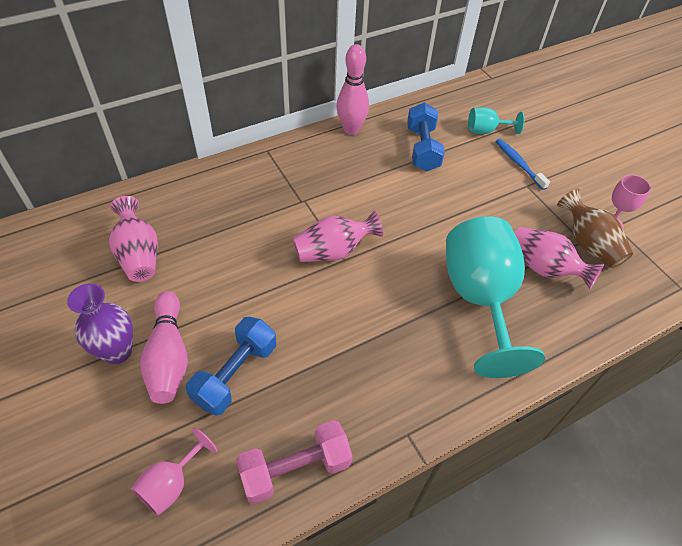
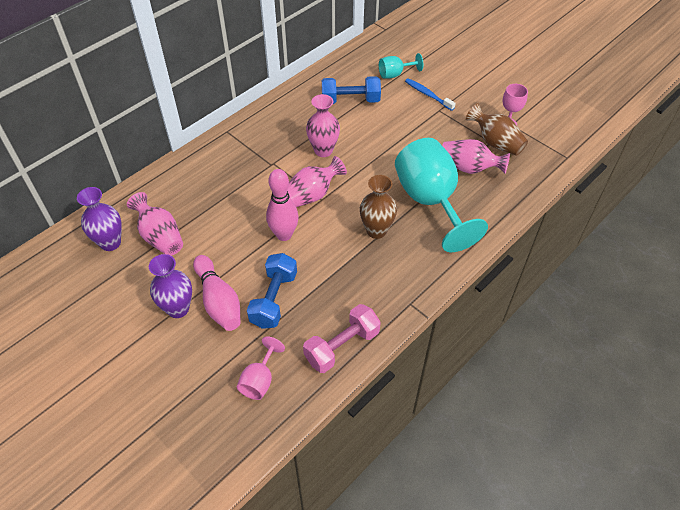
camera: 15 degrees left, 0 degrees up
(81, 246) = (110, 243): none -> purple vase
(351, 129) = (288, 98): pink bowling pin -> pink bowling pin (284, 235)
(368, 200) = (323, 150): none -> pink vase
(397, 319) = (376, 231): none -> brown vase
(422, 149) = (350, 100): blue dumbbell -> blue dumbbell turned 75 degrees counterclockwise

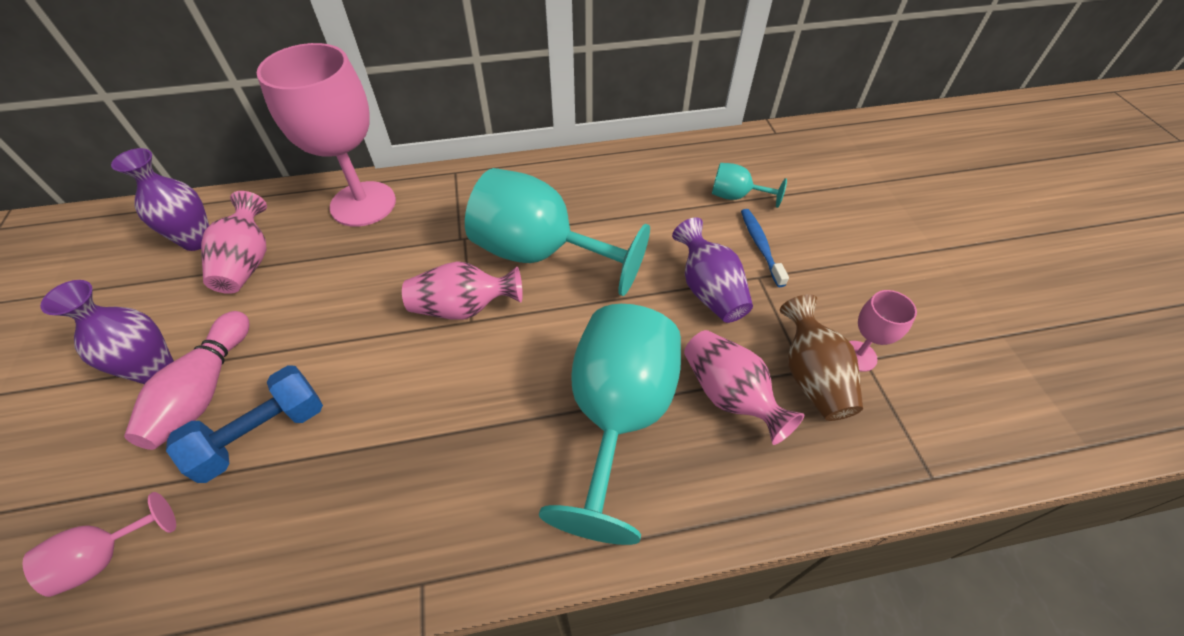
camera: 35 degrees right, 0 degrees up
(191, 174) = (363, 204): none -> pink goblet
(284, 235) = (374, 344): pink bowling pin -> none
(323, 150) = (541, 253): pink vase -> turquoise goblet
(342, 346) = (255, 585): pink dumbbell -> none
(350, 100) = (641, 204): blue dumbbell -> none
(376, 231) = (495, 415): brown vase -> none
(422, 127) = (708, 290): none -> purple vase

